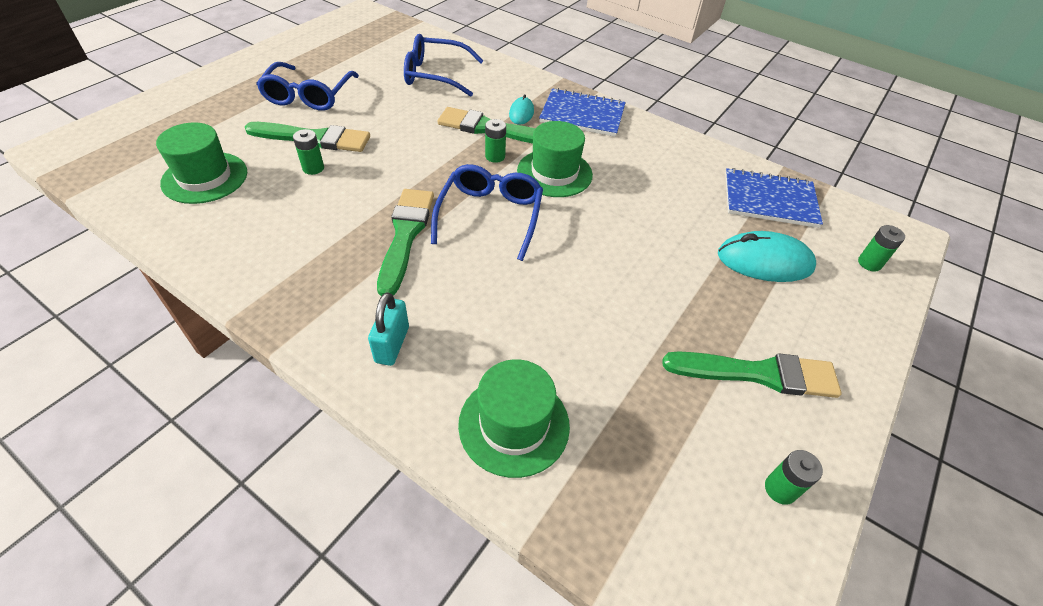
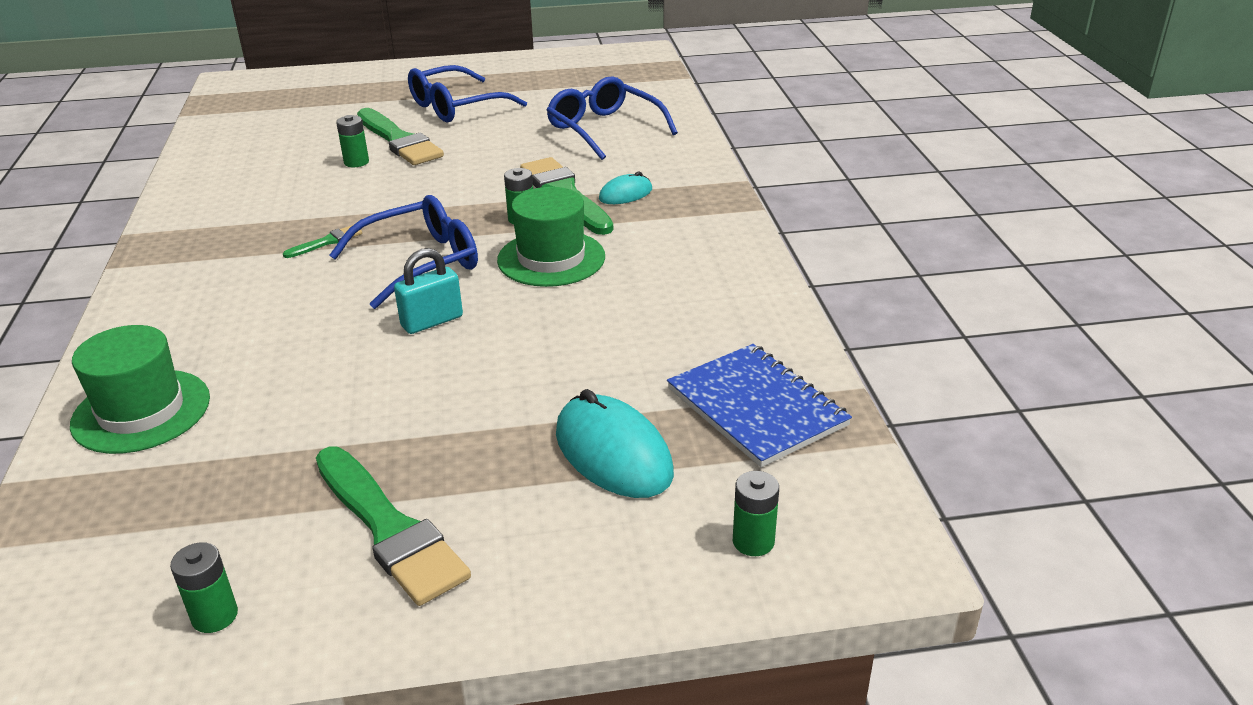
camera: 50 degrees right, 15 degrees down
(205, 177) = (275, 137): green hat -> none
(392, 344) = (175, 308): turquoise padlock -> turquoise padlock (432, 321)
(405, 236) = (326, 242): green brush -> green brush, size x0.46
(582, 115) = (693, 222): blue notebook -> none

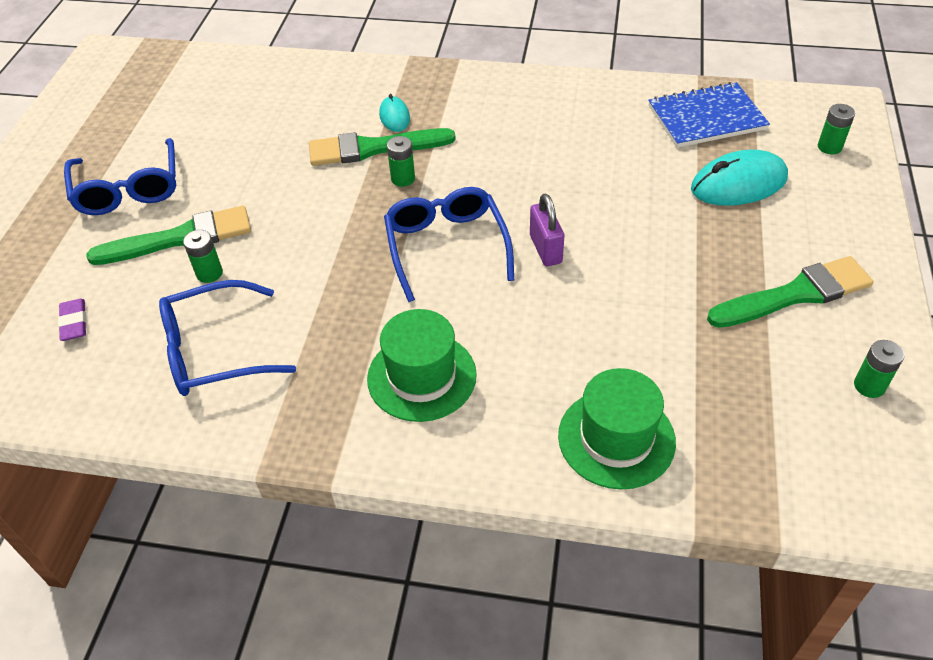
camera: 70 degrees left, 15 degrees up
(290, 128) = (74, 323): none -> purple eraser
(326, 242) = (374, 305): green brush -> none
(432, 321) = (545, 249): turquoise padlock -> purple padlock
(551, 258) = (479, 172): green hat -> green hat (421, 376)
(604, 129) = (261, 106): blue glasses -> blue glasses (215, 351)

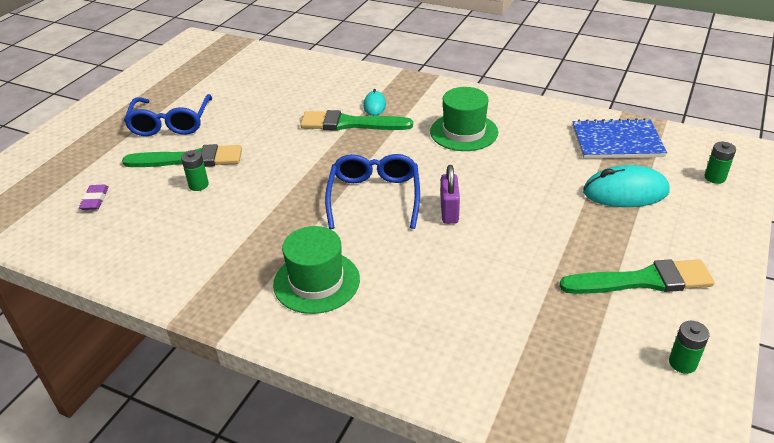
camera: 15 degrees right, 10 degrees down
(215, 351) = (178, 235): blue glasses -> none
(403, 179) = (362, 147): green battery -> none
(616, 438) = (448, 357): green hat -> green hat (464, 132)

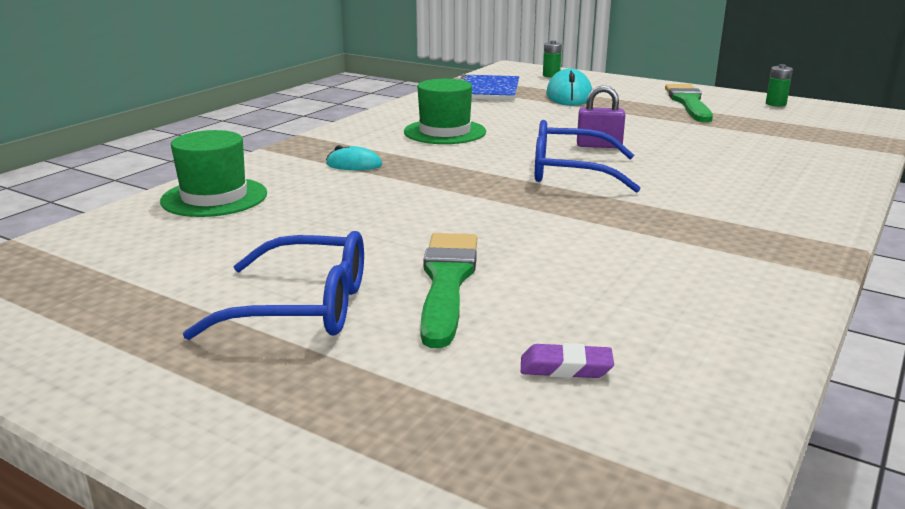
camera: 85 degrees left, 15 degrees down
(198, 185) = (528, 272): green battery -> none
(316, 282) = (735, 201): green hat -> green hat (214, 197)
(351, 124) = (394, 177): green brush -> none

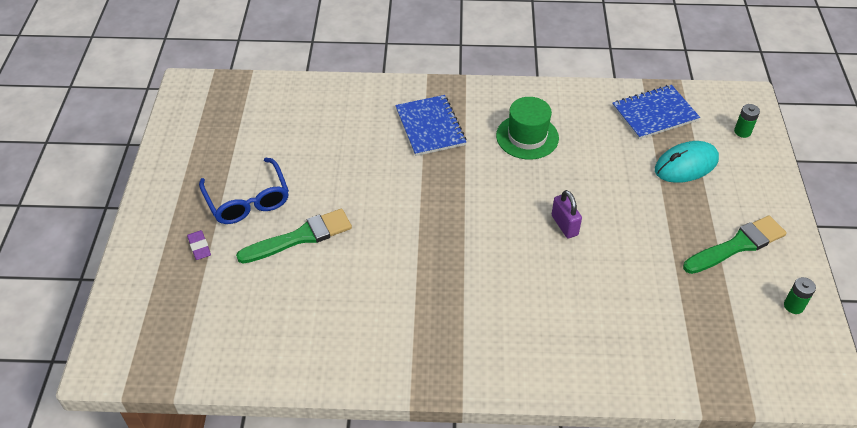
camera: 60 degrees right, 25 degrees up
(214, 197) = (342, 102): green hat -> none
(354, 165) = (430, 127): turquoise mouse -> blue notebook
(566, 368) = (244, 309): purple eraser -> purple eraser (199, 247)
(570, 172) = (495, 229): blue glasses -> none

